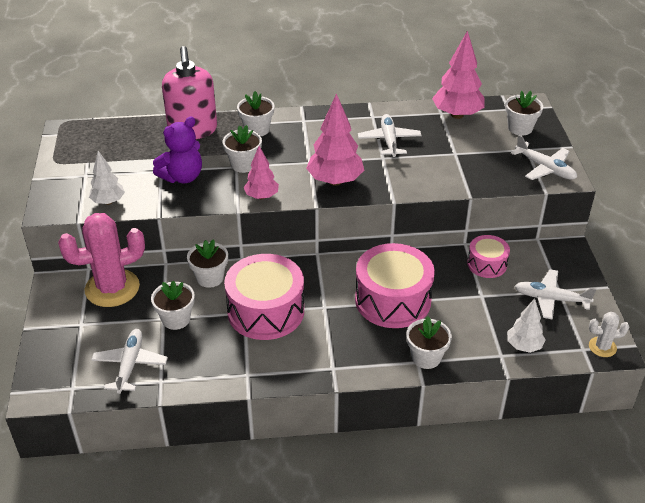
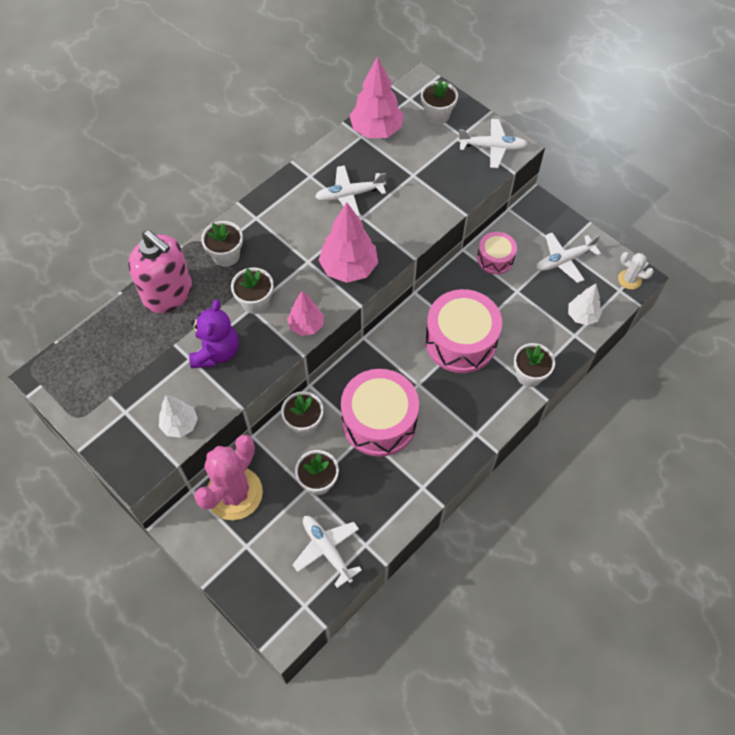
camera: 40 degrees left, 20 degrees up
(389, 141) = (349, 195): white plane -> white plane turned 60 degrees counterclockwise
(602, 347) = (629, 279): white cactus -> white cactus turned 75 degrees clockwise

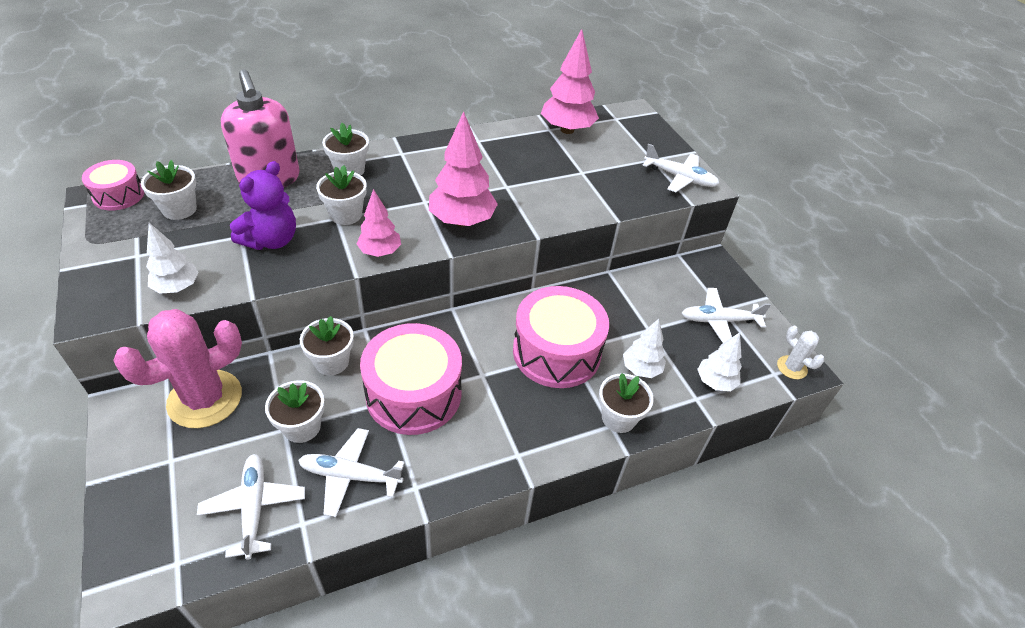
camera: 20 degrees right, 15 degrees down
(349, 195) = (506, 166): white plane -> white plane (350, 476)
(437, 115) = (636, 137): white flower pot -> white flower pot (179, 209)
(495, 259) = (640, 291): pink drum -> pink drum (118, 195)
(527, 328) = (641, 369): none -> white tree

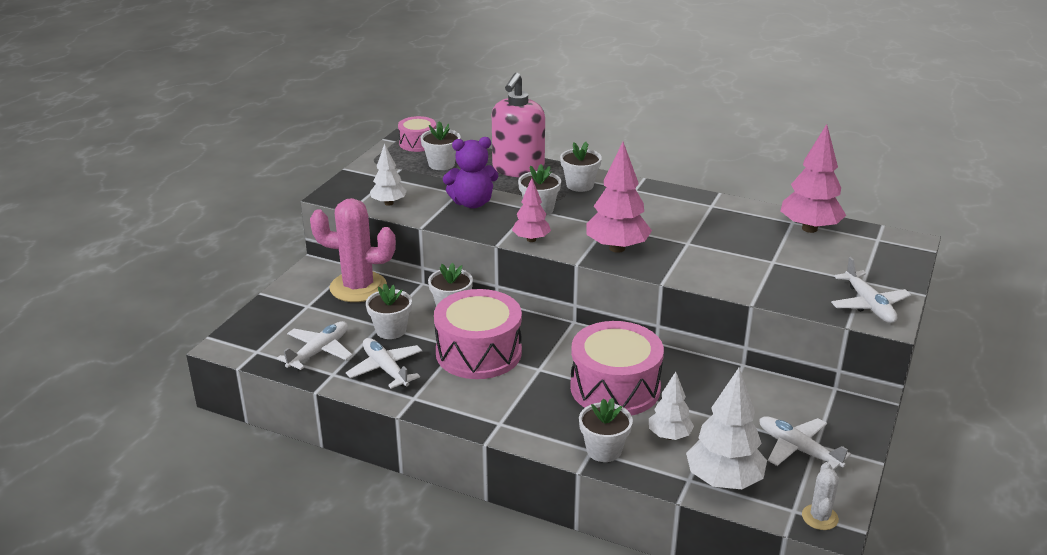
camera: 50 degrees right, 15 degrees down
(715, 382) = (724, 481): white tree -> white tree, size x1.66

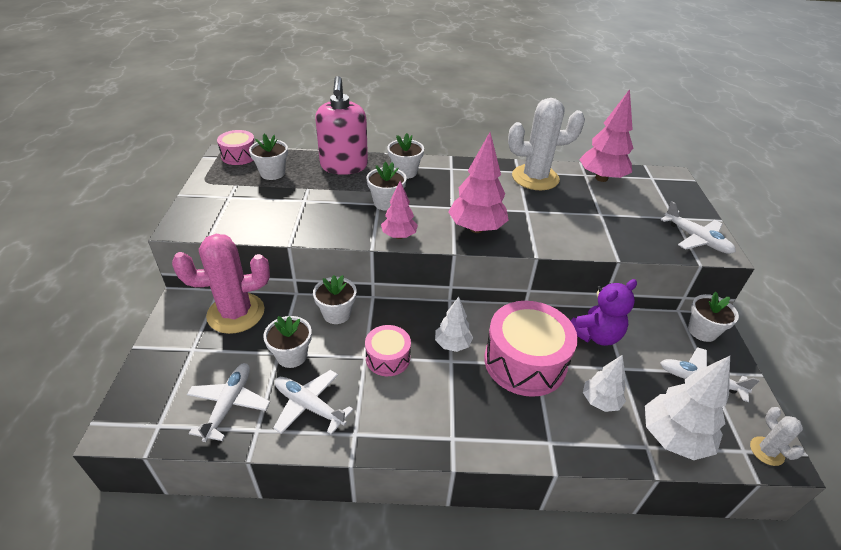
camera: 25 degrees left, 10 degrees up
(389, 203) = (243, 224): white tree -> white tree (452, 344)
(472, 203) = (323, 208): purple teddy bear -> purple teddy bear (595, 335)
(478, 352) = (388, 358): pink drum -> pink drum, size x0.54
(604, 450) = (560, 438): white flower pot -> white flower pot (702, 331)
(726, 215) = (535, 178): none -> white cactus

